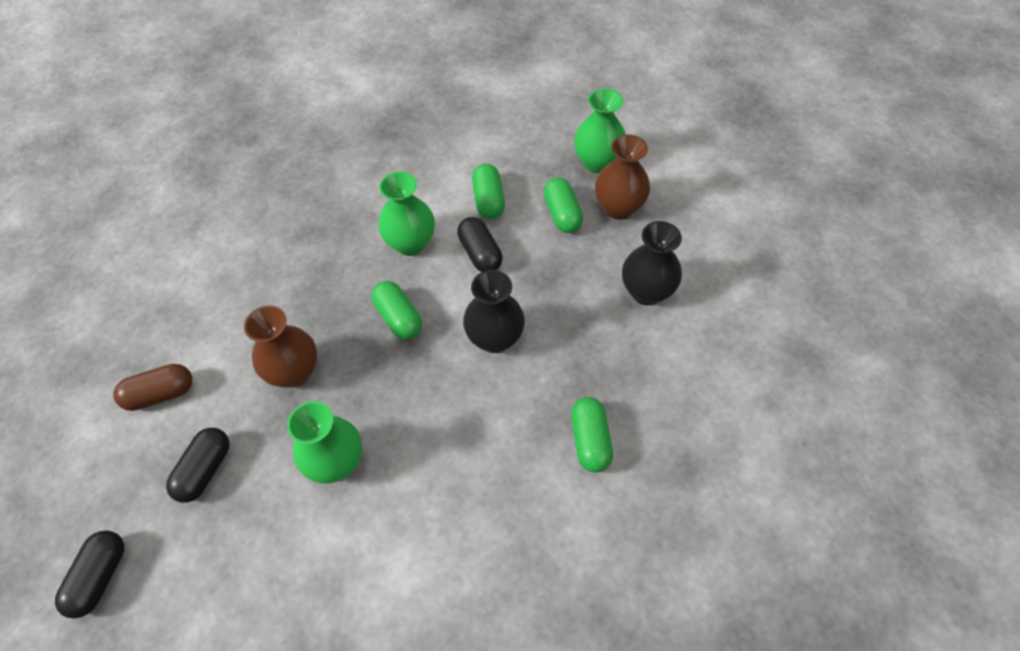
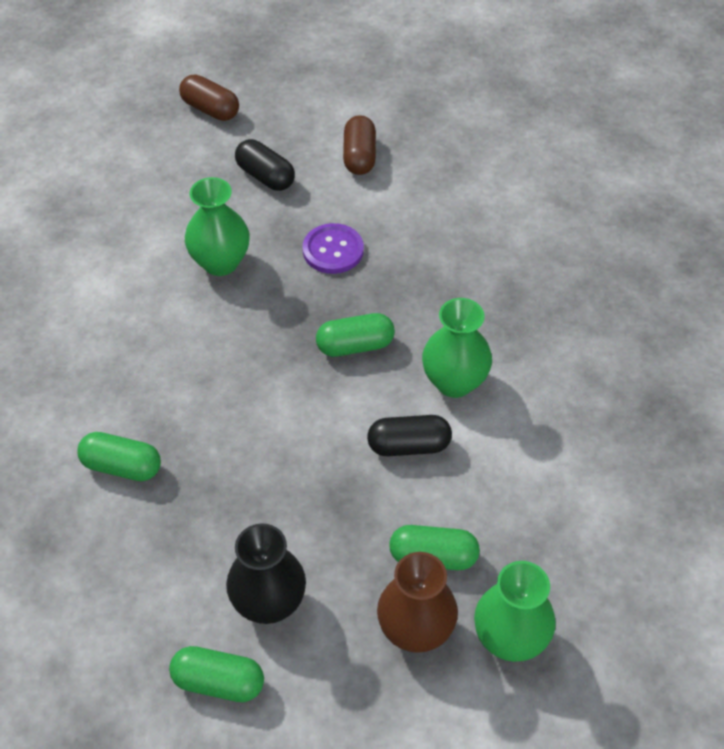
camera: 110 degrees right, 5 degrees down
(100, 577) = (210, 109): black capsule -> brown capsule
(294, 372) = (333, 250): brown vase -> purple button
(488, 200) = (490, 481): green capsule -> green capsule (218, 682)
(495, 338) = (285, 423): black vase -> none

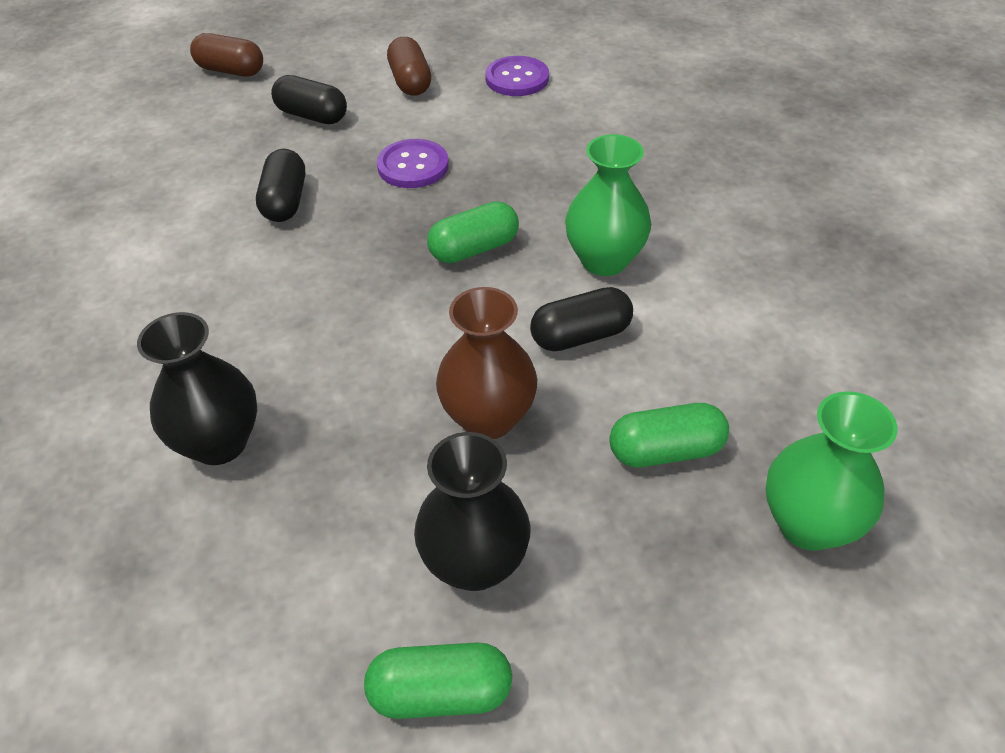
camera: 15 degrees left, 5 degrees down
(122, 466) = (219, 443): green capsule -> black vase
(220, 262) = (285, 201): green vase -> black capsule
(415, 630) = (684, 546): brown vase -> brown vase (488, 418)
(453, 173) = (517, 78): none -> purple button

